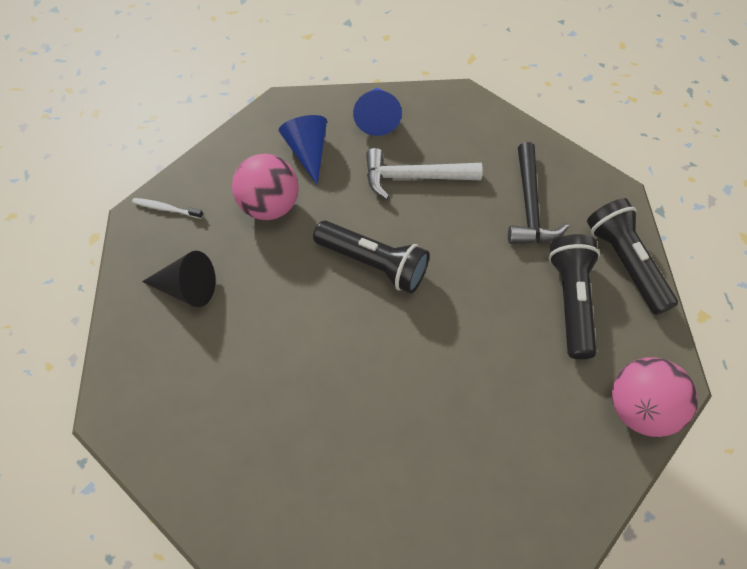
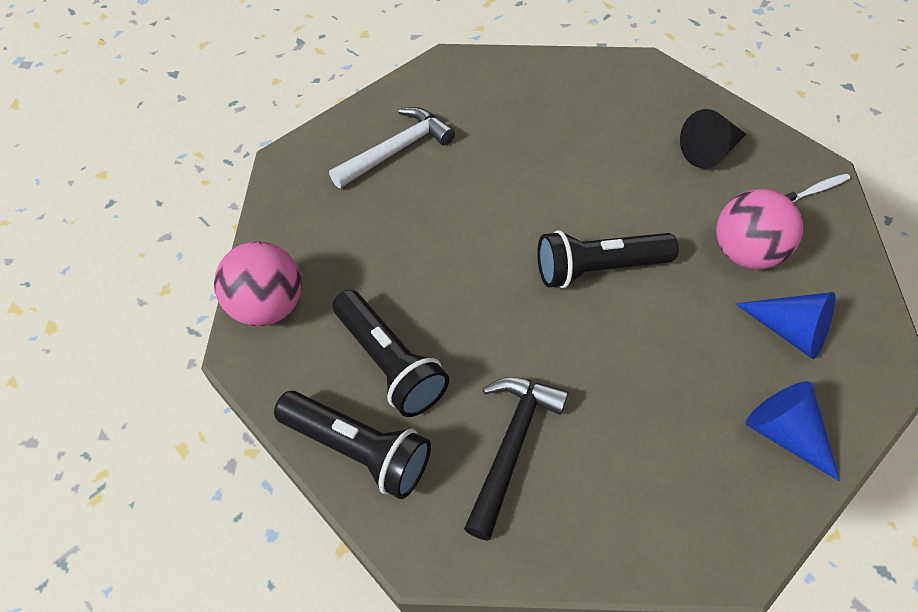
camera: 140 degrees right, 5 degrees down
(414, 177) = (660, 386): white hammer -> white hammer (396, 150)
(529, 205) = (511, 446): black hammer -> black hammer turned 60 degrees clockwise

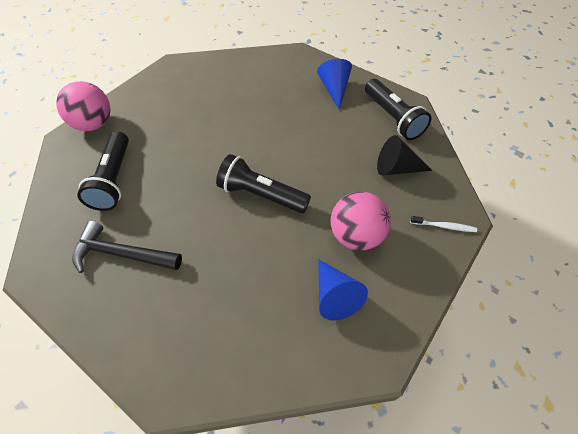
camera: 35 degrees right, 0 degrees up
(358, 450) = (59, 209): black flashlight -> black flashlight (392, 118)
(396, 150) = (225, 83): white hammer -> none
(511, 446) = (122, 254): black hammer -> black hammer turned 135 degrees counterclockwise
(784, 434) = (266, 349): blue cone -> blue cone (334, 89)

